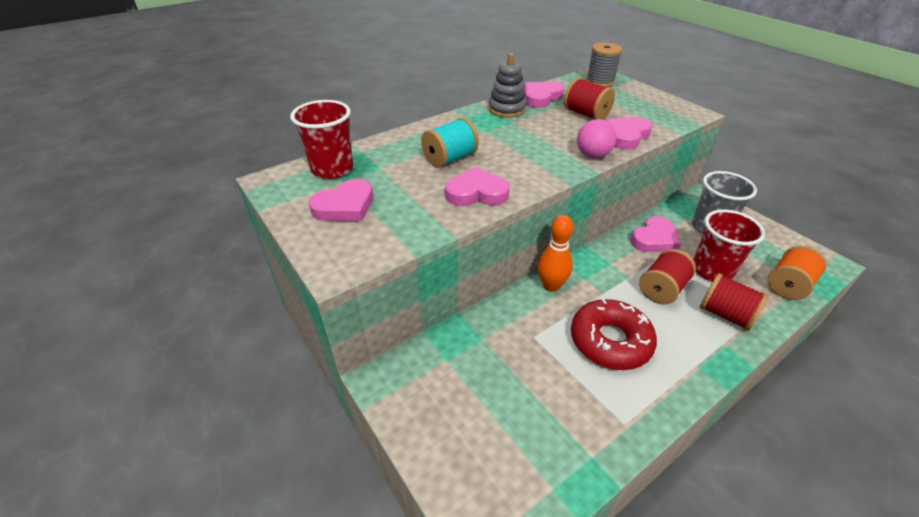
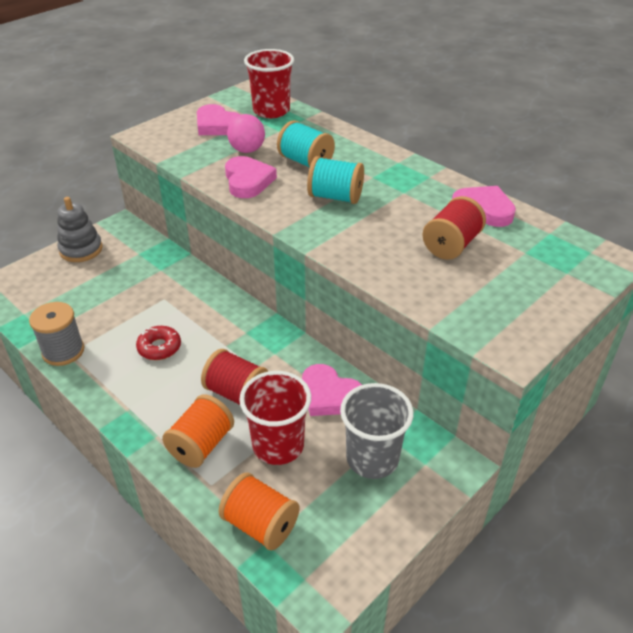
camera: 80 degrees right, 0 degrees up
(507, 109) = (434, 187): grey stacking toy -> grey stacking toy (81, 249)
(515, 150) = (335, 197): none -> turquoise spool
(551, 285) = (231, 308): orange bowling pin -> none
(592, 155) = (341, 248): pink ball -> pink ball (247, 150)
(600, 82) = (574, 260): grey spool -> grey spool (63, 351)
(610, 341) = (159, 347): red donut -> red donut, size x0.55
(625, 136) = (401, 276): pink heart -> none
(725, 314) = (201, 445): red spool -> orange spool

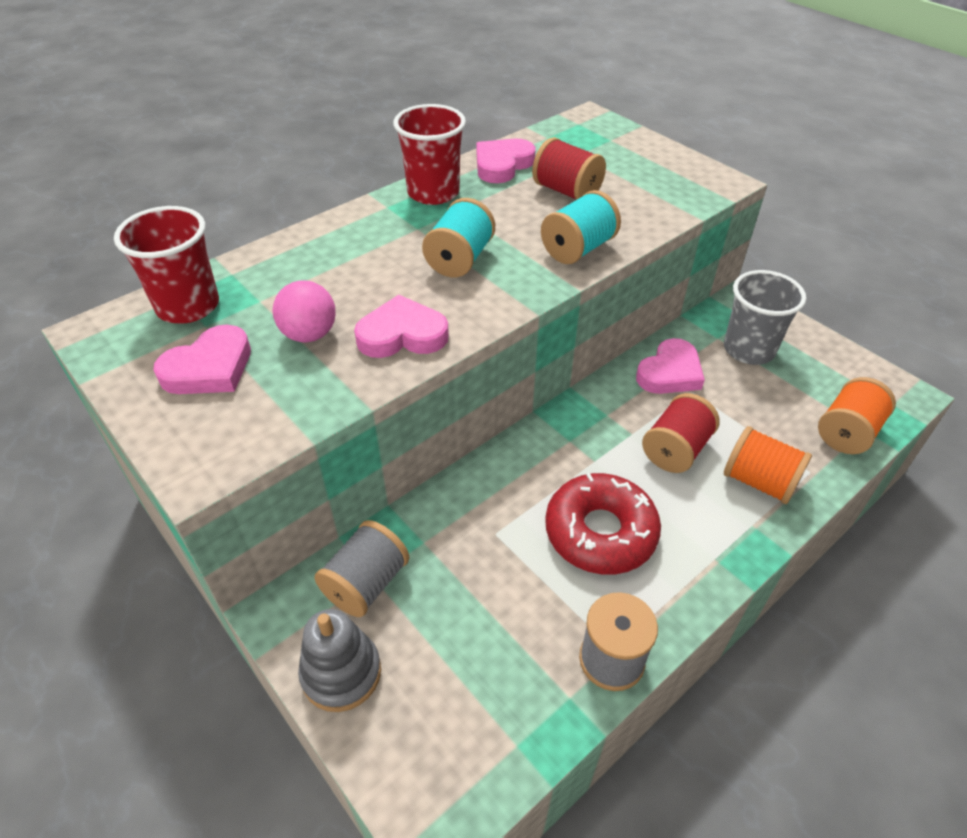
camera: 85 degrees left, 5 degrees up
(134, 251) = (366, 583): none -> grey spool
(159, 347) = (600, 532): red donut -> red donut, size x1.83
(278, 445) = (746, 416): red cup -> red cup (433, 193)
(305, 162) = (364, 279): turquoise spool -> turquoise spool (578, 249)

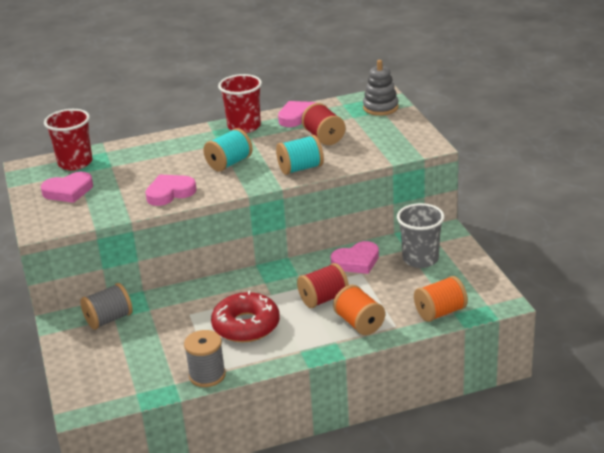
camera: 25 degrees right, 15 degrees down
(309, 334) = (124, 185): pink ball -> none
(341, 673) = (74, 349): grey stacking toy -> grey stacking toy (380, 107)
(402, 335) = (170, 193): pink heart -> pink heart turned 45 degrees counterclockwise

